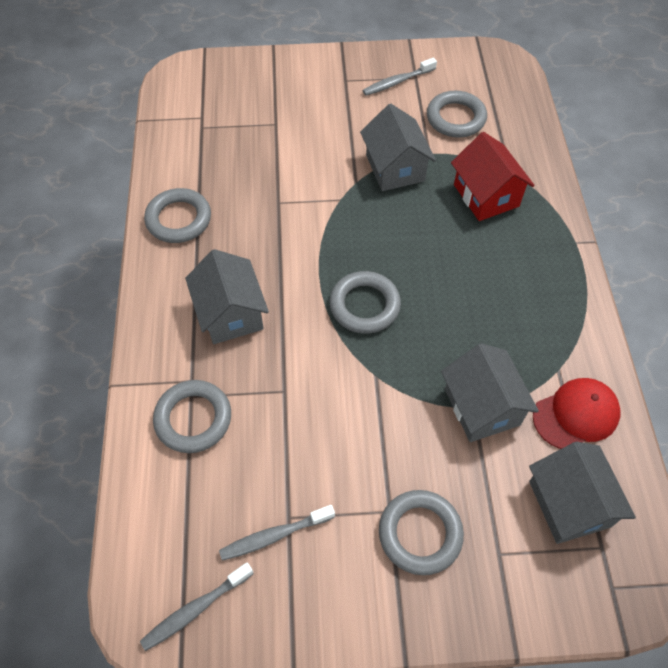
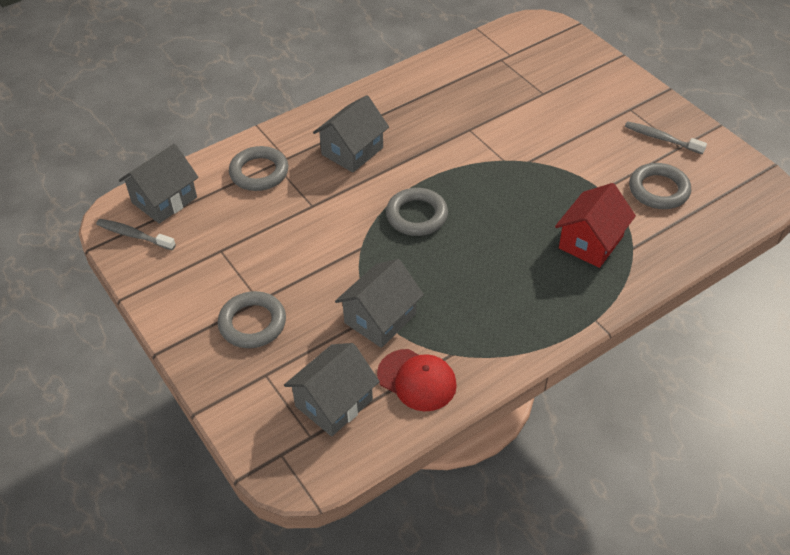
camera: 60 degrees right, 10 degrees down
(179, 219) = (408, 89): grey ring -> none
(274, 535) = (203, 249): grey toothbrush -> none
(395, 168) = (565, 176): grey house -> grey house (164, 200)

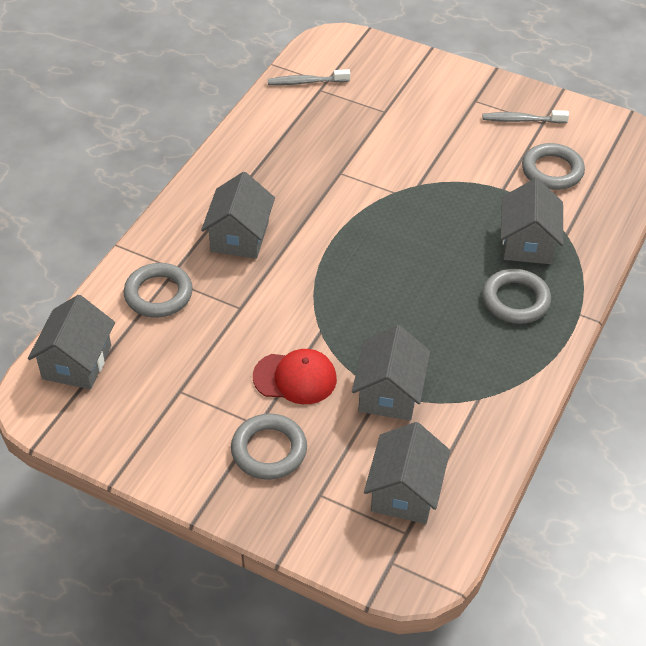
camera: 30 degrees left, 0 degrees up
(134, 235) = (72, 412): grey toothbrush -> grey toothbrush (306, 82)
(416, 215) = (351, 278): grey ring -> grey ring (515, 300)
(417, 380) = (465, 436): red cap -> red cap (295, 378)
(590, 242) = (527, 243): red house -> grey house

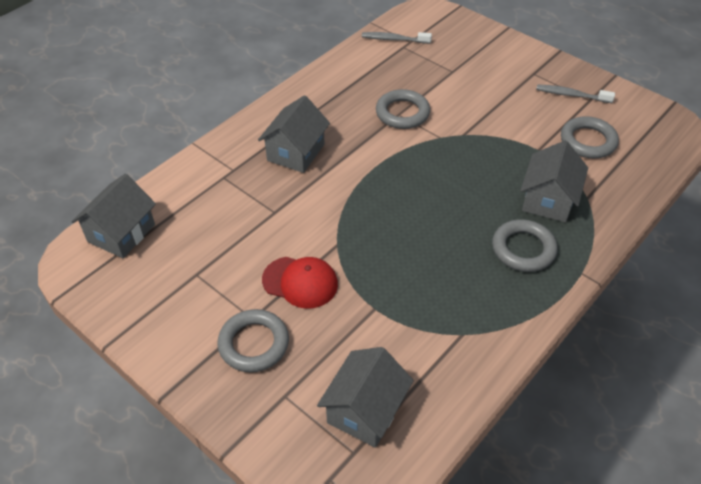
camera: 15 degrees right, 0 degrees up
(158, 294) = (211, 188): grey ring -> grey ring (402, 113)
(389, 393) = (380, 312): grey house -> none

